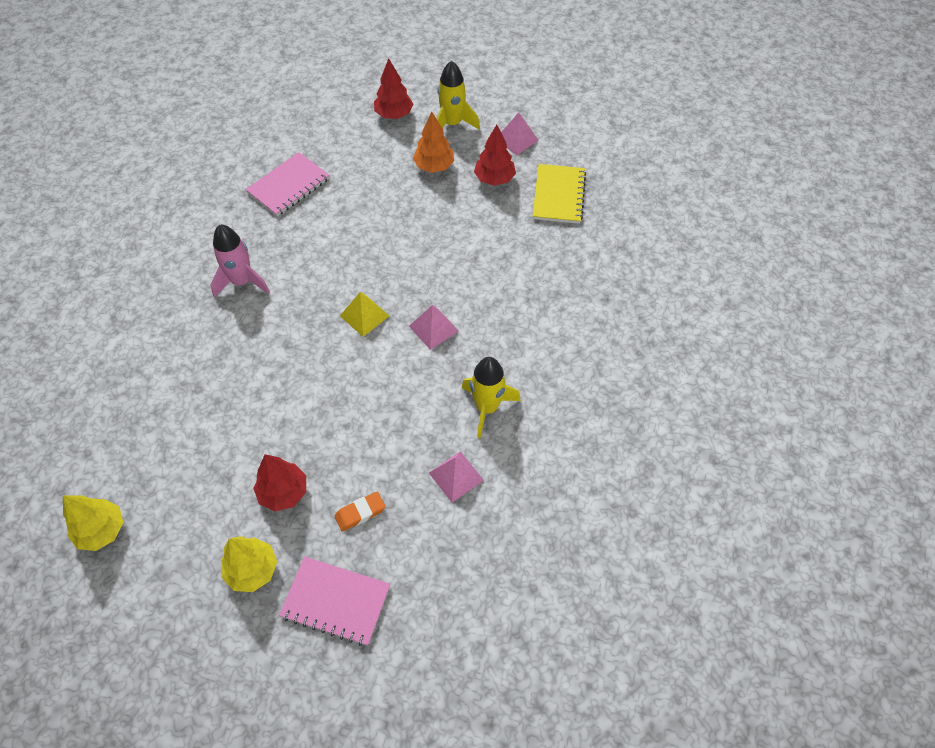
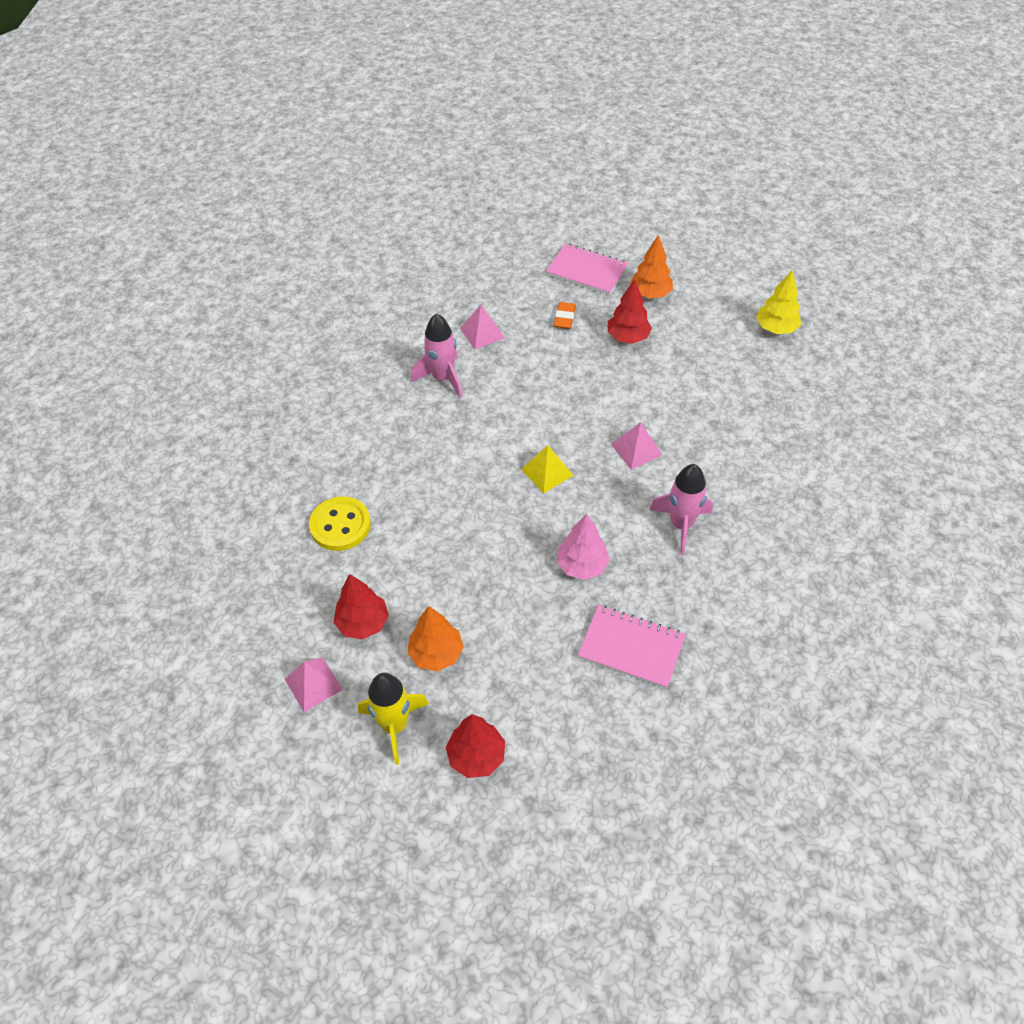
camera: 170 degrees left, 5 degrees down
(252, 570) = (650, 294): yellow tree -> orange tree
(289, 186) = (631, 648): pink notebook -> pink notebook turned 60 degrees clockwise
(328, 238) = (582, 565): none -> pink tree
(360, 513) = (564, 318): orange eraser -> orange eraser turned 60 degrees counterclockwise
(434, 328) = (477, 451): pink pyramid -> pink pyramid (636, 449)
(487, 407) = (442, 378): yellow rocket -> pink rocket
(538, 246) = (340, 525): none -> yellow button
(559, 195) = (291, 588): yellow notebook -> none

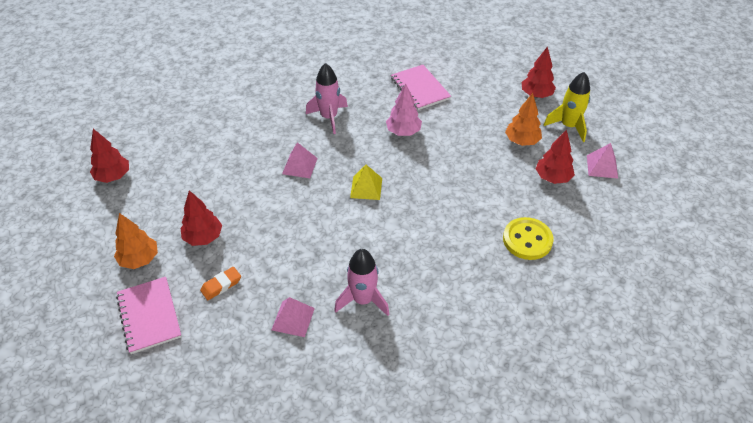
camera: 140 degrees left, 5 degrees down
(776, 328) = (113, 176): yellow tree -> red tree

